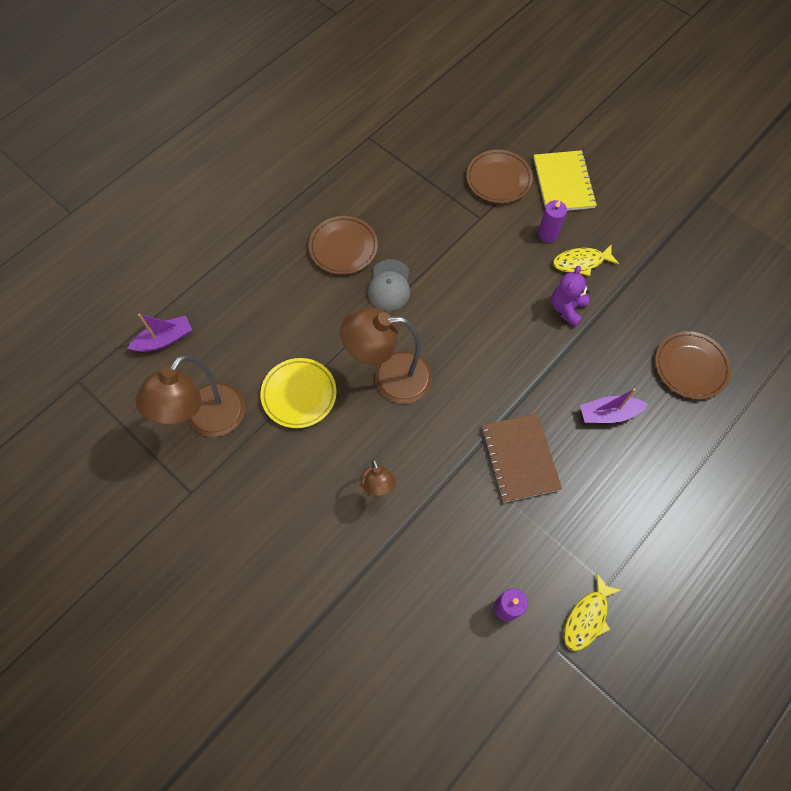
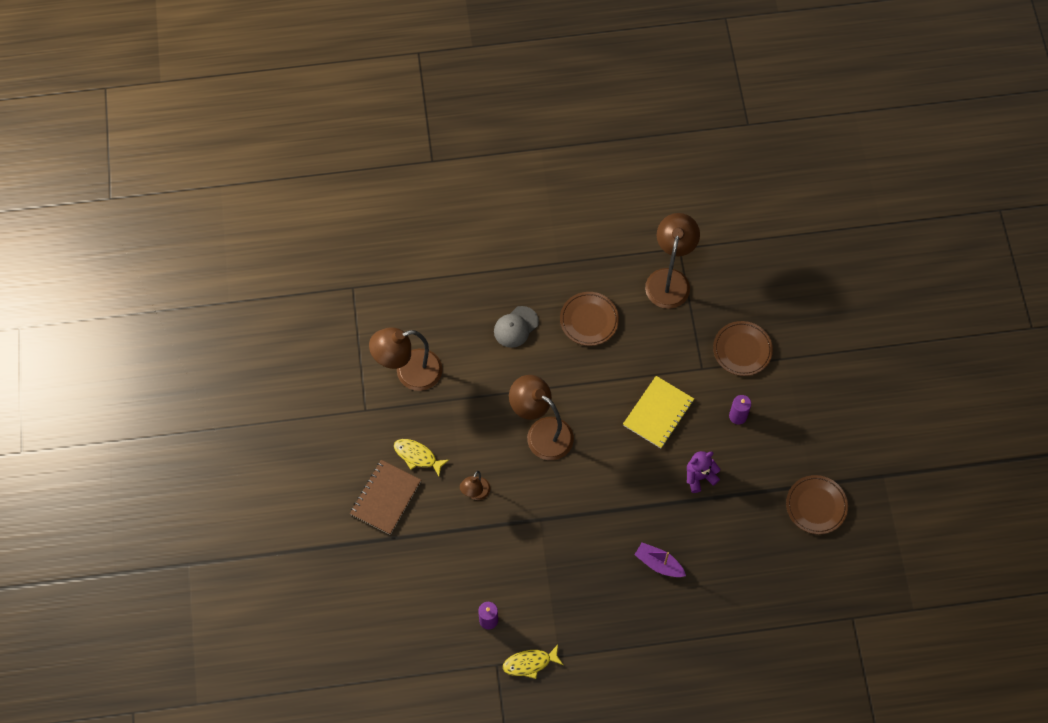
camera: 40 degrees right, 0 degrees up
(164, 339) = (424, 299): purple boat -> none
(299, 394) = (476, 399): yellow plate -> none
(383, 166) = (669, 279): none -> brown lamp
(389, 285) = (596, 370): grey cap -> grey cap (516, 327)
(519, 458) = (576, 545): brown notebook -> brown notebook (385, 498)
(563, 183) = (786, 387): yellow notebook -> yellow notebook (658, 413)
(581, 262) = (741, 453): yellow fish -> yellow fish (417, 456)
(690, 367) = (743, 578): brown plate -> brown plate (816, 506)

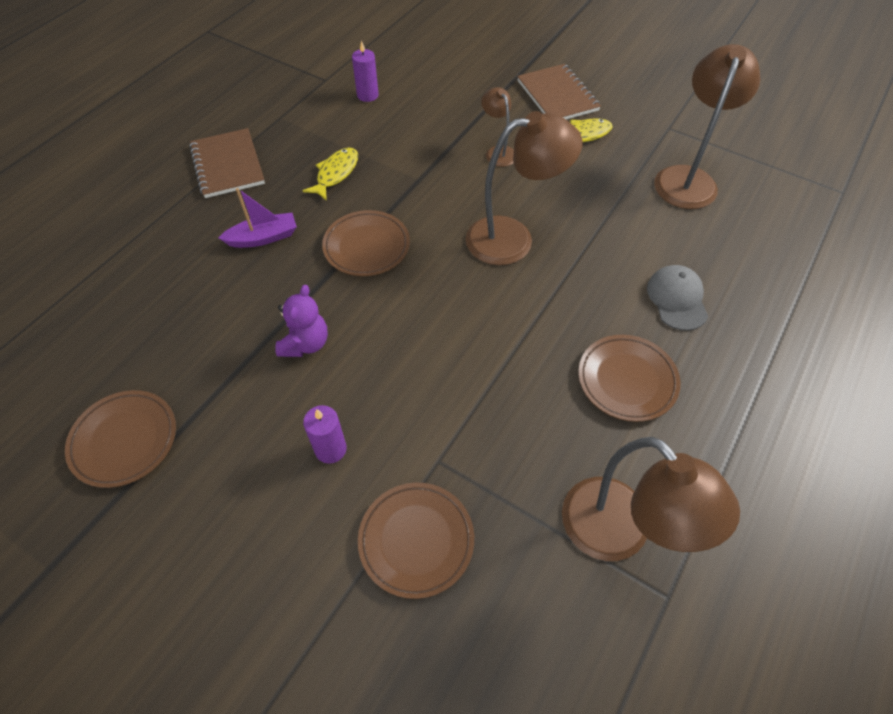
camera: 130 degrees right, 10 degrees down
(530, 663) = (299, 98): yellow fish -> yellow fish (335, 173)
(615, 503) = (366, 247): none -> brown plate
(627, 643) = (227, 165): none -> brown notebook
(658, 413) = (426, 362): yellow notebook -> none

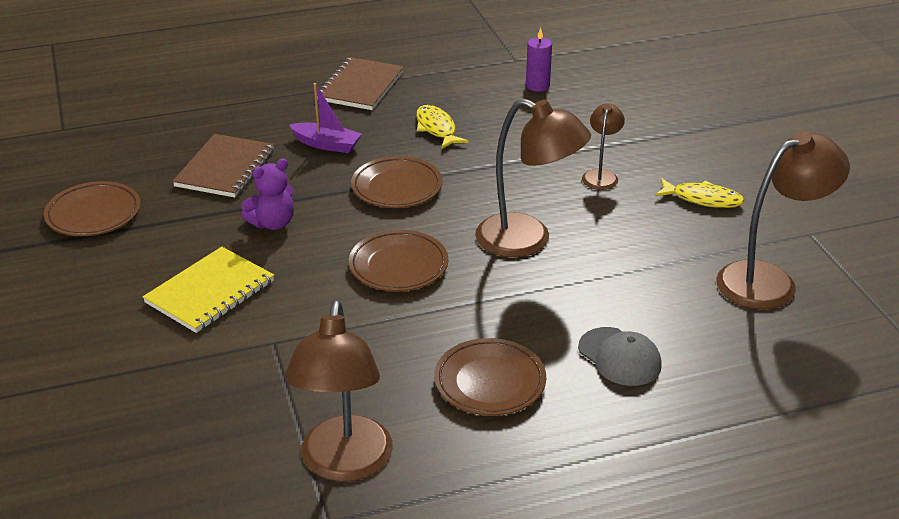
camera: 40 degrees right, 20 degrees down
(330, 449) = (210, 292): purple candle -> yellow notebook
(335, 173) = (437, 128): yellow fish -> yellow fish turned 90 degrees counterclockwise
(416, 540) = (198, 375): brown plate -> brown plate (398, 266)
(557, 96) = (723, 159): brown notebook -> brown notebook (225, 168)
(677, 299) = (619, 357): grey cap -> grey cap turned 105 degrees clockwise

